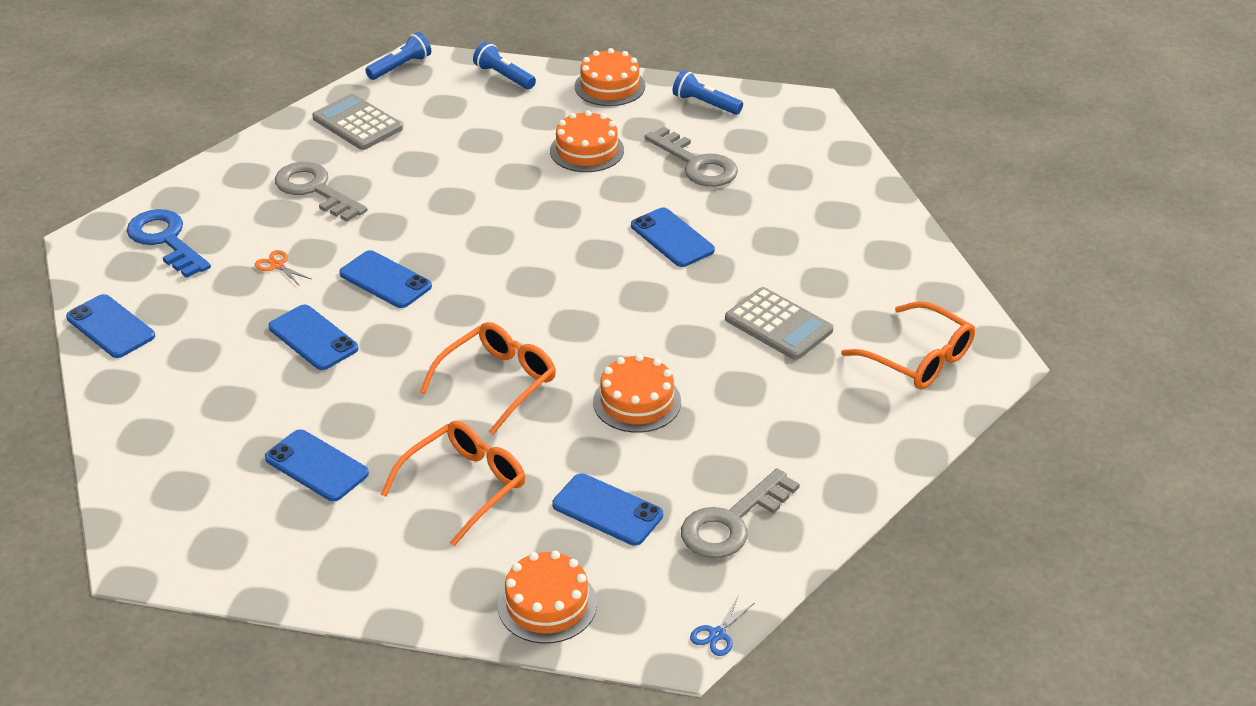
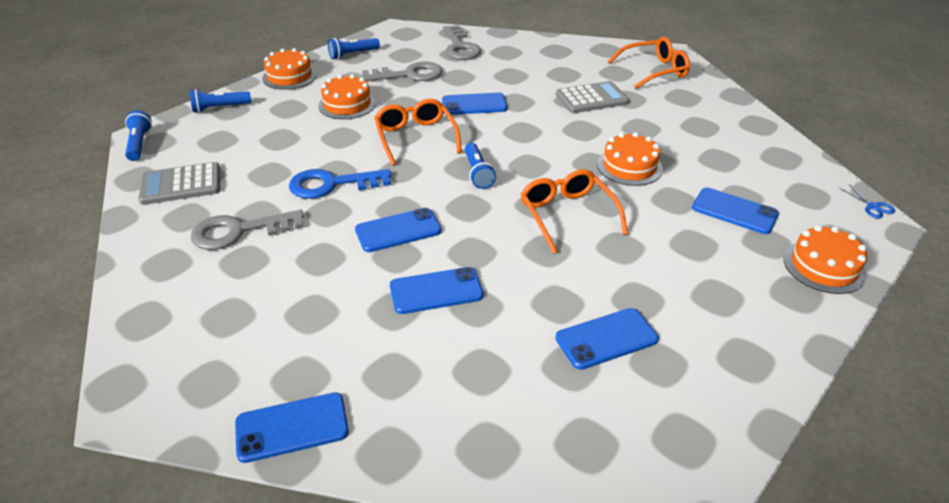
camera: 60 degrees left, 0 degrees up
(166, 240) = (199, 344): blue key -> blue key (332, 184)
(277, 265) = (317, 282): orange scissors -> none
(464, 486) = (676, 266): orange glasses -> orange glasses (416, 138)
(527, 293) = (477, 173): none -> blue flashlight
(607, 510) = (734, 211): blue phone -> blue phone turned 60 degrees clockwise
(732, 522) = (767, 169): grey key -> grey key (460, 47)

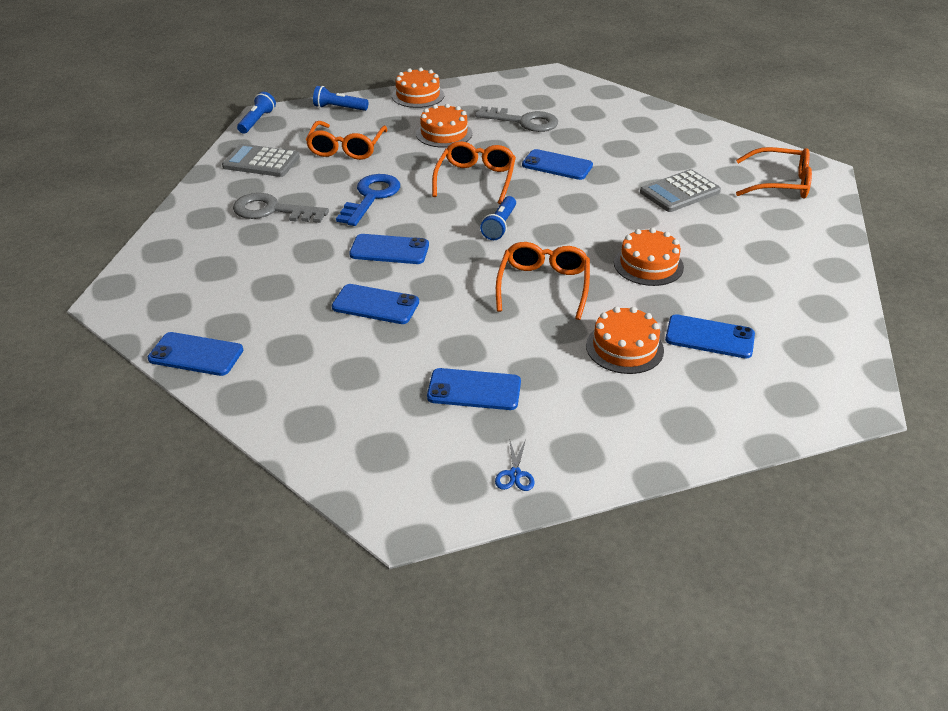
camera: 30 degrees right, 0 degrees up
(262, 144) = (346, 148): none -> orange glasses
(332, 184) = (371, 197): blue key -> blue key turned 90 degrees clockwise
(353, 54) = (490, 89): blue flashlight -> none
(460, 47) = (598, 107): grey key -> none
(591, 98) = (680, 192): grey calculator -> grey calculator turned 135 degrees clockwise
(734, 211) = (709, 337): blue phone -> blue phone turned 45 degrees counterclockwise
(824, 266) = (744, 414): orange cake -> orange cake (624, 347)
(873, 207) = (870, 385): blue scissors -> blue scissors (515, 474)

